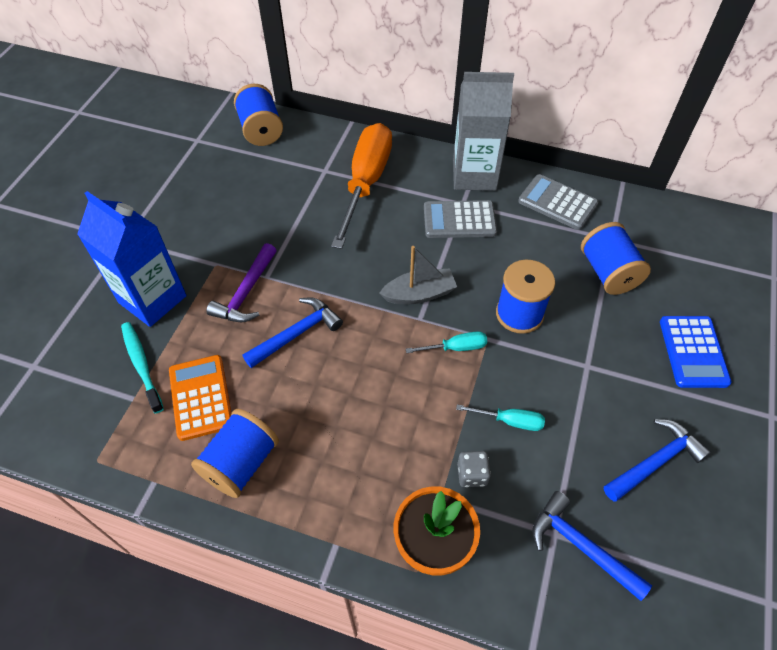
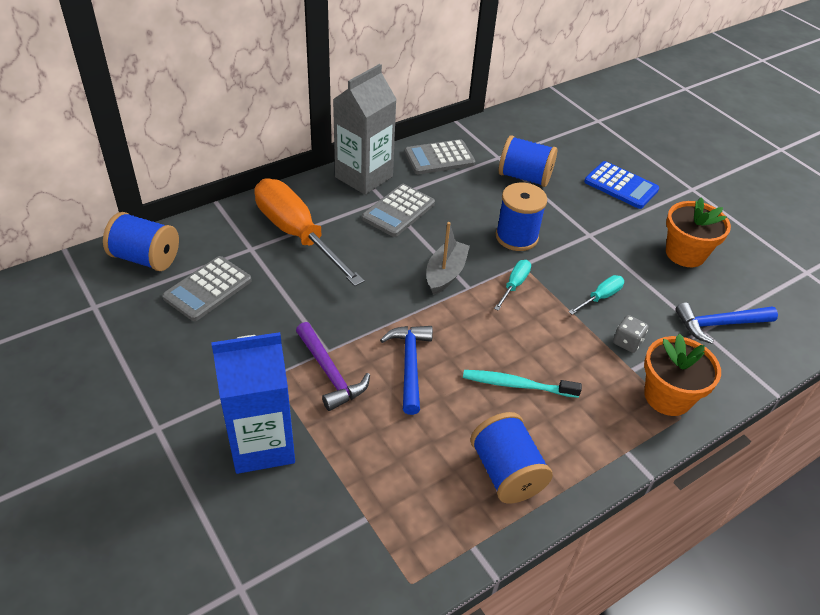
camera: 55 degrees left, 10 degrees down
(141, 365) = (333, 492): turquoise toothbrush -> turquoise toothbrush (517, 385)
(201, 397) = (413, 465): orange calculator -> none
(263, 177) = (207, 289): none -> grey calculator
(655, 461) = (685, 253): blue hammer -> orange flower pot

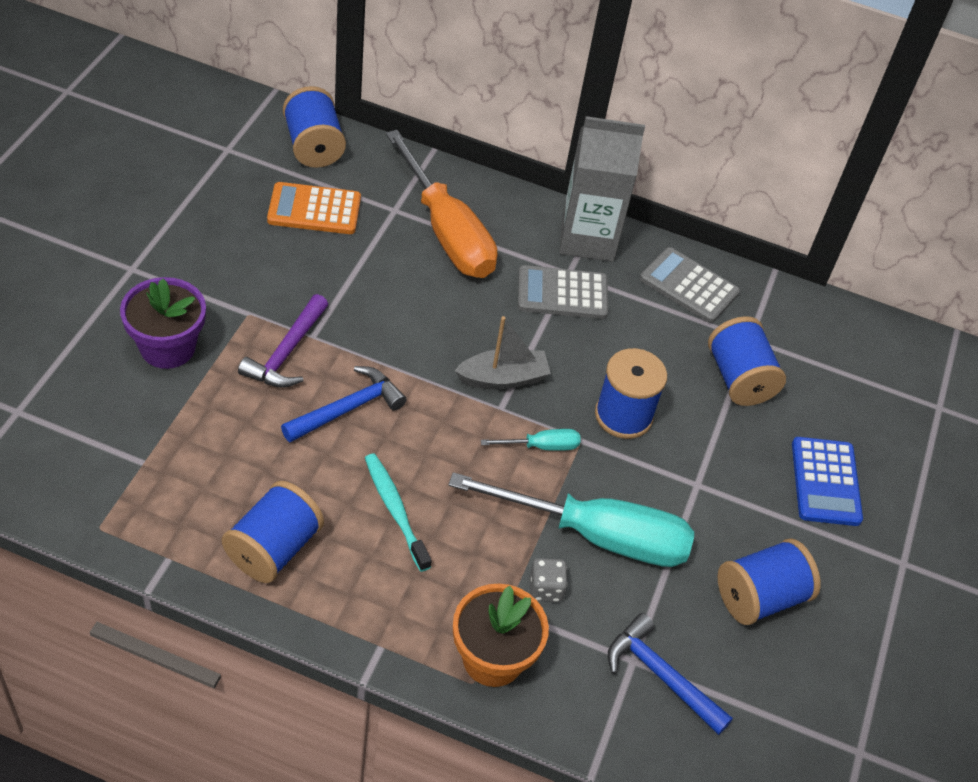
camera: 50 degrees right, 5 degrees up
(207, 289) = (314, 209): grey calculator -> orange calculator
(262, 444) = (167, 347): blue carton -> purple flower pot
(297, 234) = (447, 232): orange screwdriver -> orange screwdriver turned 135 degrees clockwise
(600, 297) = (597, 535): turquoise screwdriver -> turquoise screwdriver, size x2.36
(685, 253) = (760, 597): orange flower pot -> blue spool

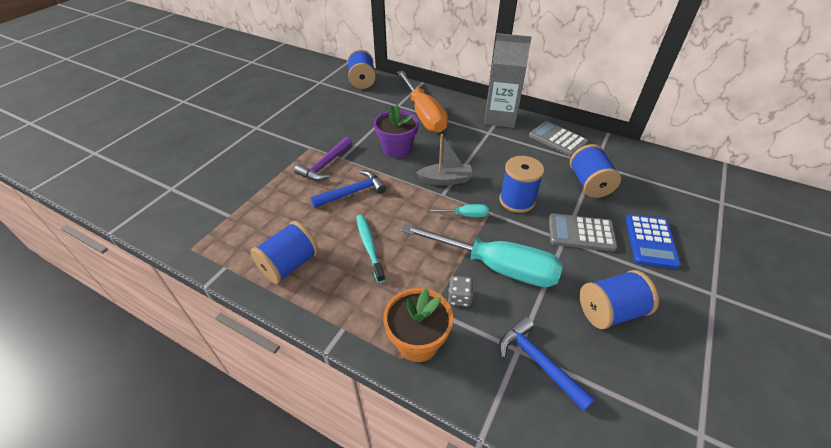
camera: 15 degrees right, 5 degrees down
(167, 347) = (262, 161): purple flower pot -> purple flower pot (397, 149)
(314, 209) = (356, 105): orange calculator -> none
(562, 293) = (484, 141): grey calculator -> grey calculator (581, 233)

